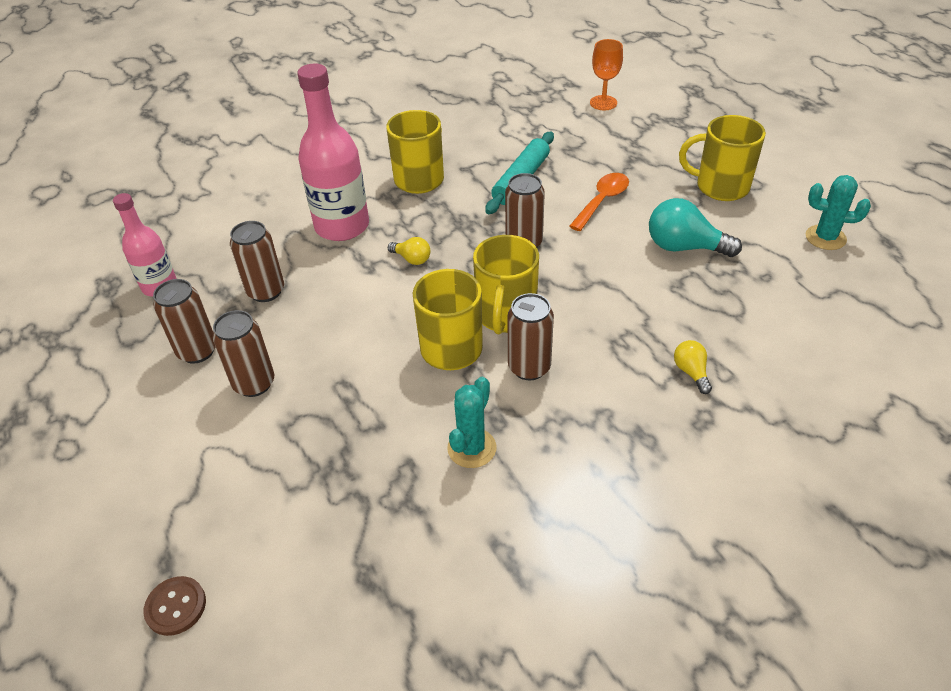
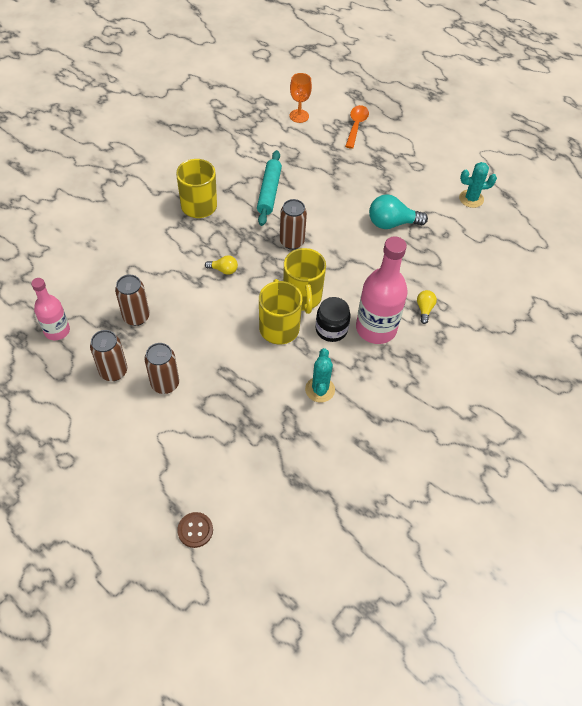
camera: 25 degrees left, 10 degrees up
(342, 226) = (163, 255): pink bottle -> pink bottle (376, 328)
(529, 367) = (331, 329): brown can -> black jar
(602, 201) = (329, 198): orange spoon -> orange spoon (356, 126)
(691, 372) = (424, 309): yellow light bulb -> yellow light bulb turned 45 degrees clockwise
(720, 187) = (398, 172): yellow mug -> none

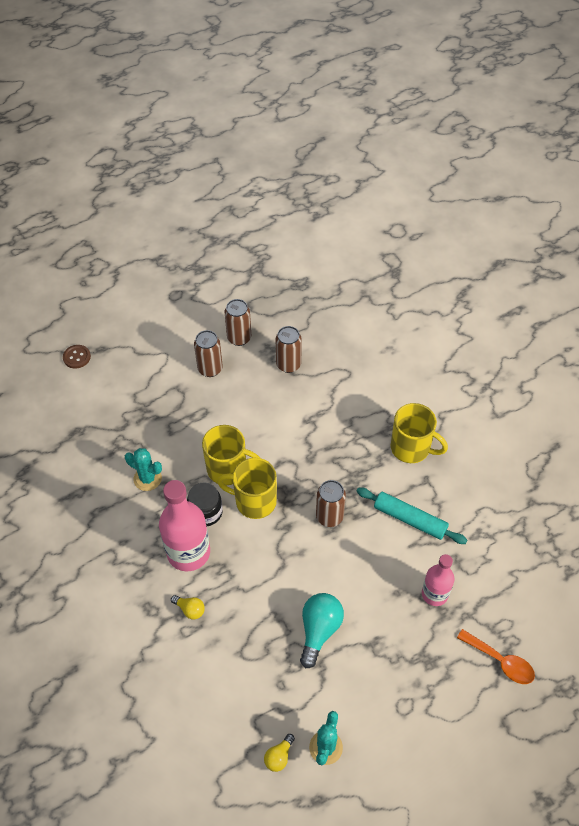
camera: 115 degrees right, 0 degrees up
(57, 331) = (297, 309): pink bottle -> pink bottle (434, 594)
(224, 270) = (315, 445): yellow light bulb -> yellow light bulb (279, 756)
(299, 116) = (535, 597): orange goblet -> none

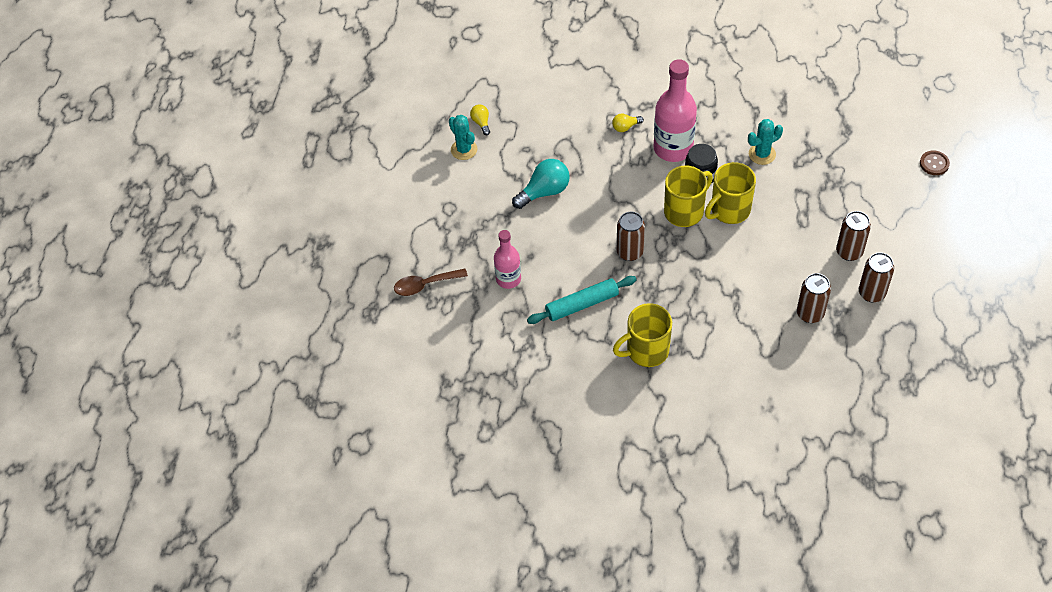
camera: 130 degrees right, 0 degrees up
(319, 630) = (544, 192): turquoise light bulb -> turquoise light bulb turned 90 degrees counterclockwise
(500, 661) = (425, 285): orange spoon -> brown spoon

